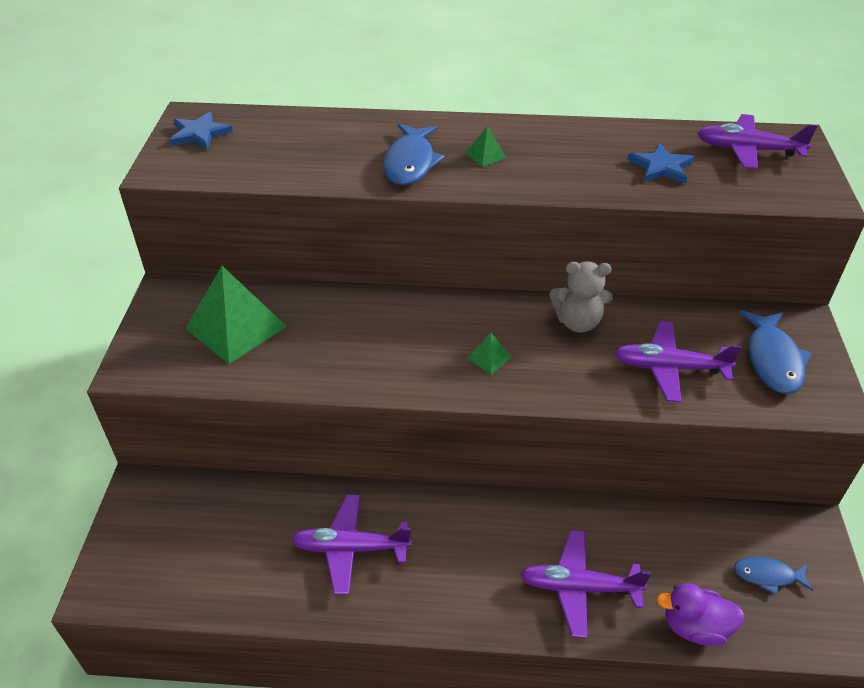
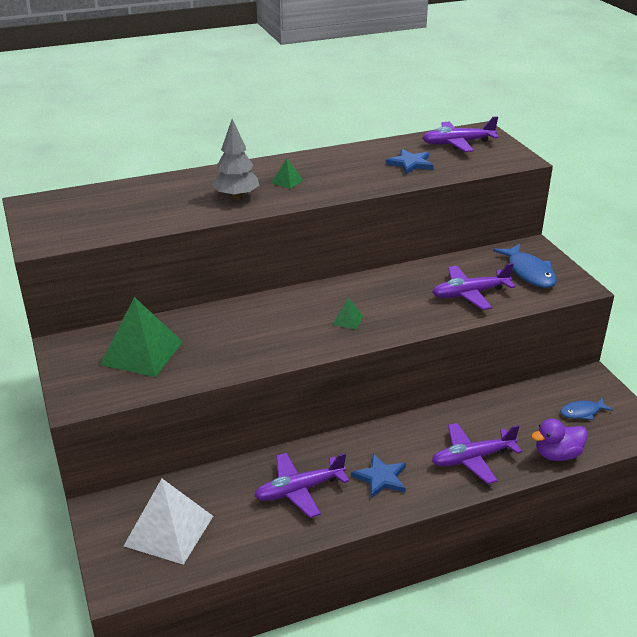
camera: 25 degrees left, 10 degrees down
(187, 543) = (169, 530): none -> white pyramid
(199, 134) = (51, 213): blue star -> blue star (381, 478)
(410, 163) = (236, 197): blue fish -> grey tree
(577, 322) = (392, 284): grey teddy bear -> none

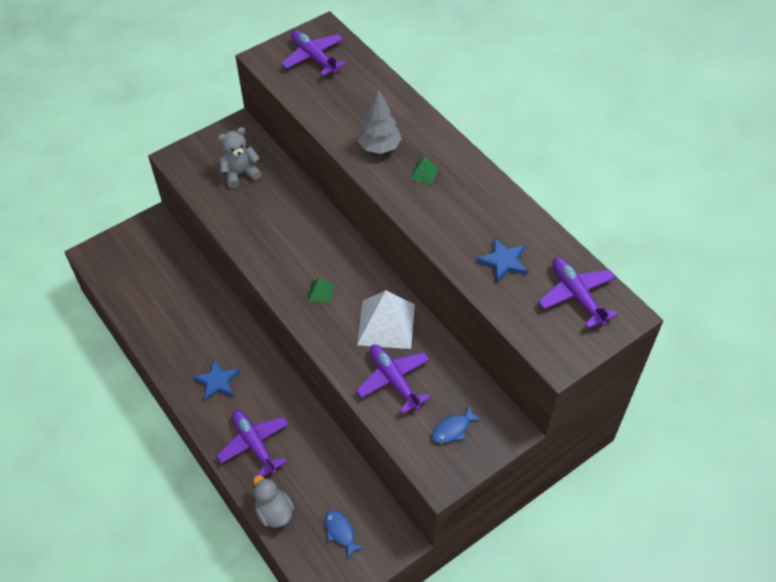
camera: 75 degrees right, 20 degrees up
(142, 353) = (240, 174): green pyramid -> grey teddy bear
(169, 530) = (141, 265): white pyramid -> white pyramid (386, 324)
(299, 490) = (193, 330): purple plane -> purple plane (313, 57)
(529, 272) = (453, 429): blue fish -> blue fish, size x0.60
(557, 454) = (274, 512): purple duck -> grey duck

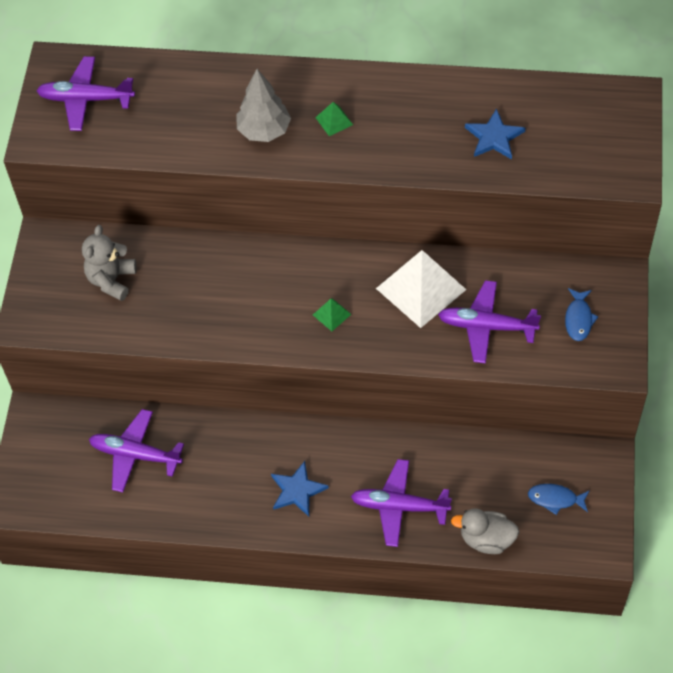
camera: 45 degrees left, 5 degrees up
(576, 295) = (580, 115): purple plane -> purple plane (135, 454)

